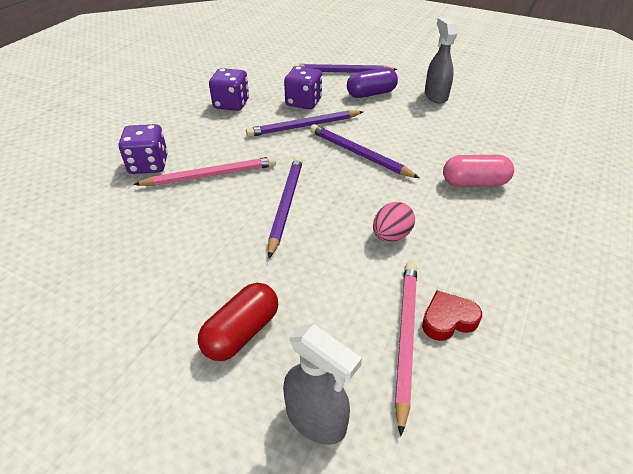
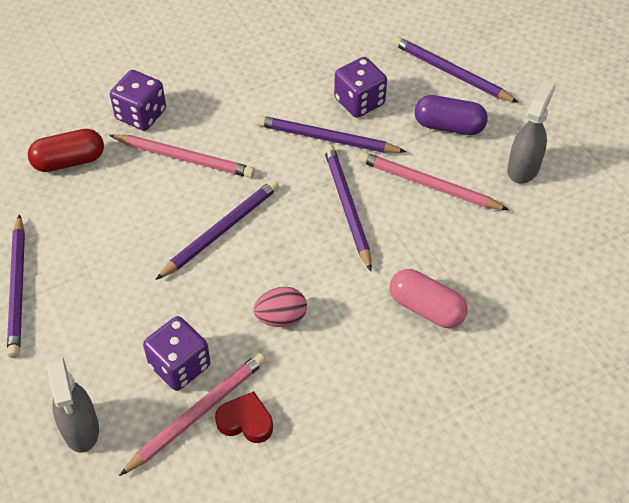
camera: 35 degrees right, 10 degrees up
(138, 333) = (18, 288): none -> purple pencil
(231, 104) = (281, 66): purple dice -> purple dice (180, 366)
(242, 332) = (86, 333): red capsule -> red capsule (69, 161)
(394, 123) = (428, 185): none -> pink pencil

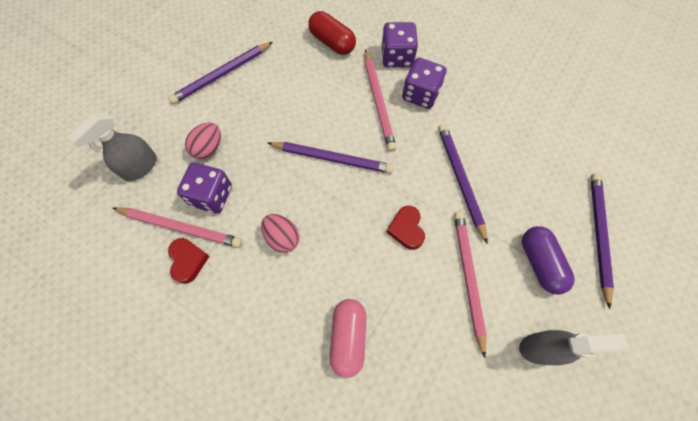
camera: 60 degrees right, 15 degrees up
(112, 344) = (208, 148): none -> pink egg
(347, 207) = (406, 229): purple pencil -> red heart
(359, 102) = (513, 183): purple dice -> purple dice (421, 94)

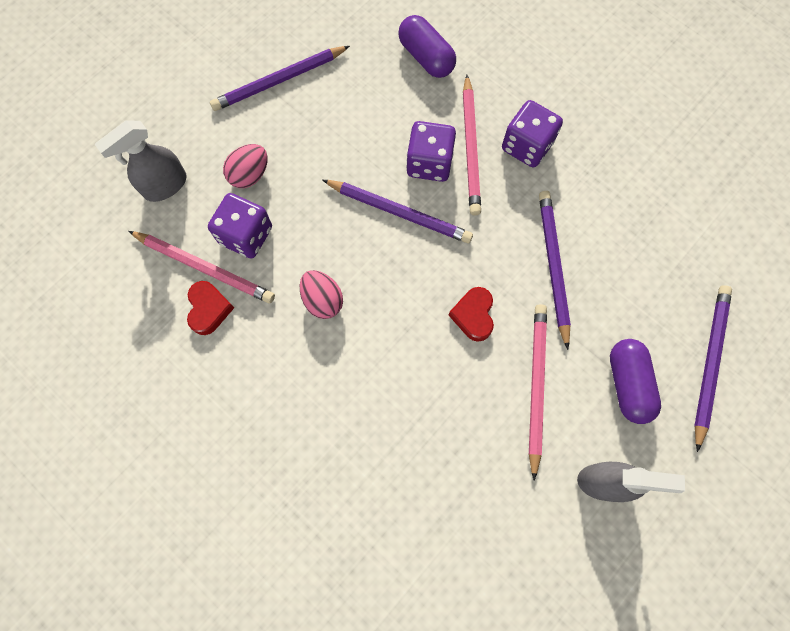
camera: 10 degrees right, 5 degrees up
(332, 42) = (426, 57): red capsule -> purple capsule
(348, 338) = (380, 430): pink capsule -> none
(397, 57) = (506, 90): purple dice -> purple dice (429, 163)

